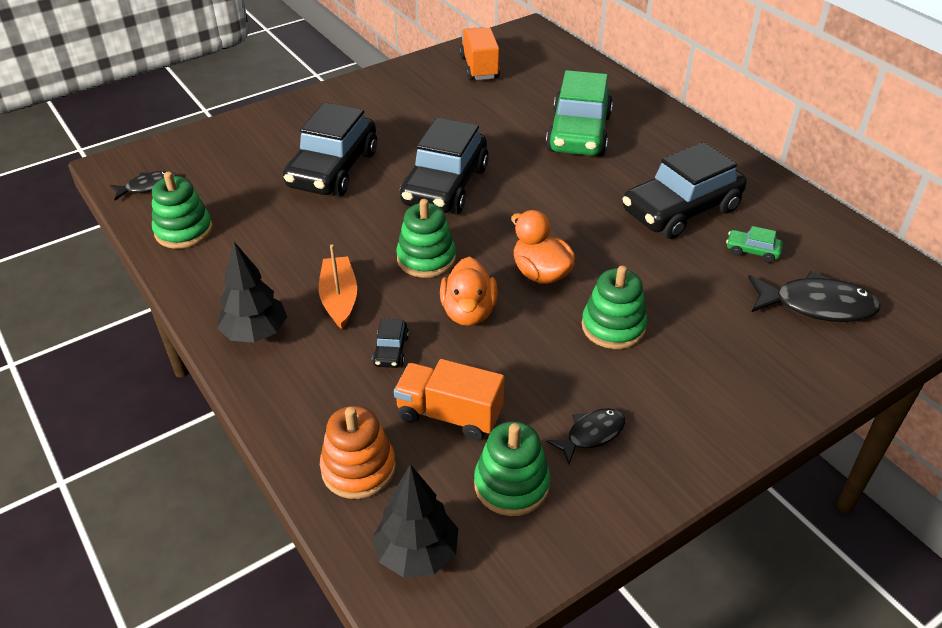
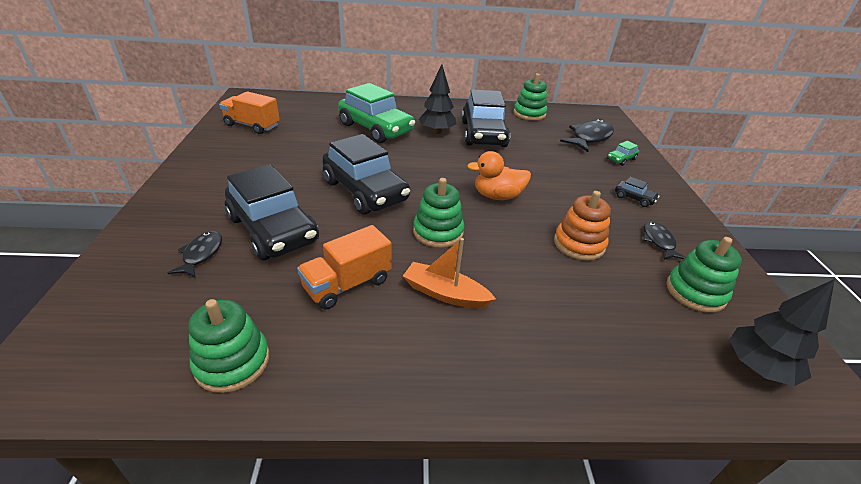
camera: 60 degrees left, 5 degrees down
(147, 187) = (110, 365): black fish -> black fish (201, 254)
(255, 333) = (448, 366): black tree -> black tree (436, 132)
(358, 468) = (657, 364): orange stacking toy -> orange stacking toy (579, 244)
(391, 350) = (529, 291): black car -> black car (634, 198)
(449, 415) = (616, 291): orange truck -> orange truck (347, 284)
(468, 312) = (513, 238): orange duck -> none
(613, 327) = (567, 194): green stacking toy -> green stacking toy (529, 114)
(752, 251) = (535, 133): green car -> green car (621, 159)

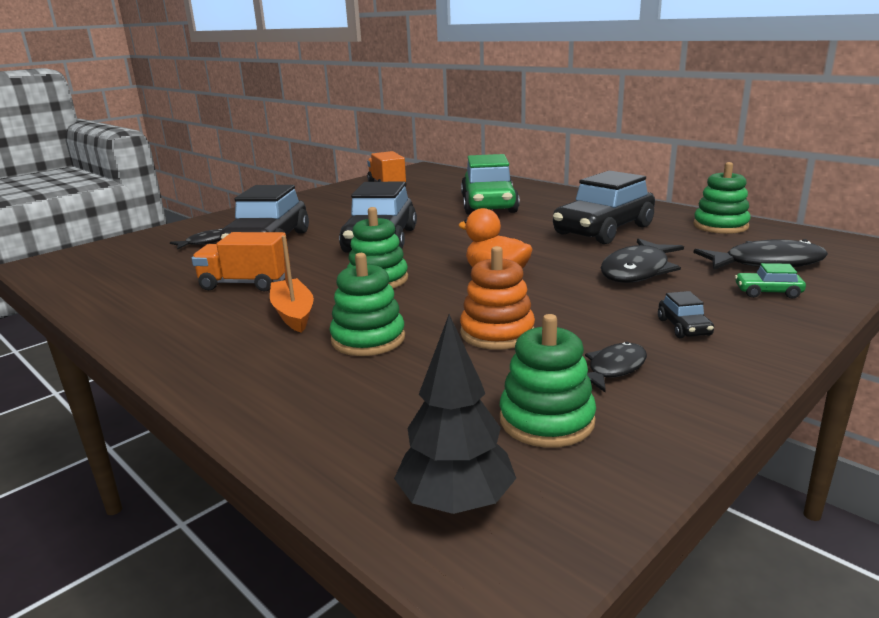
camera: 50 degrees right, 15 degrees down
(232, 362) = (115, 292): green stacking toy -> green stacking toy (368, 339)
(436, 132) = (549, 218): black tree -> none
(553, 164) = (637, 271): none -> black fish

